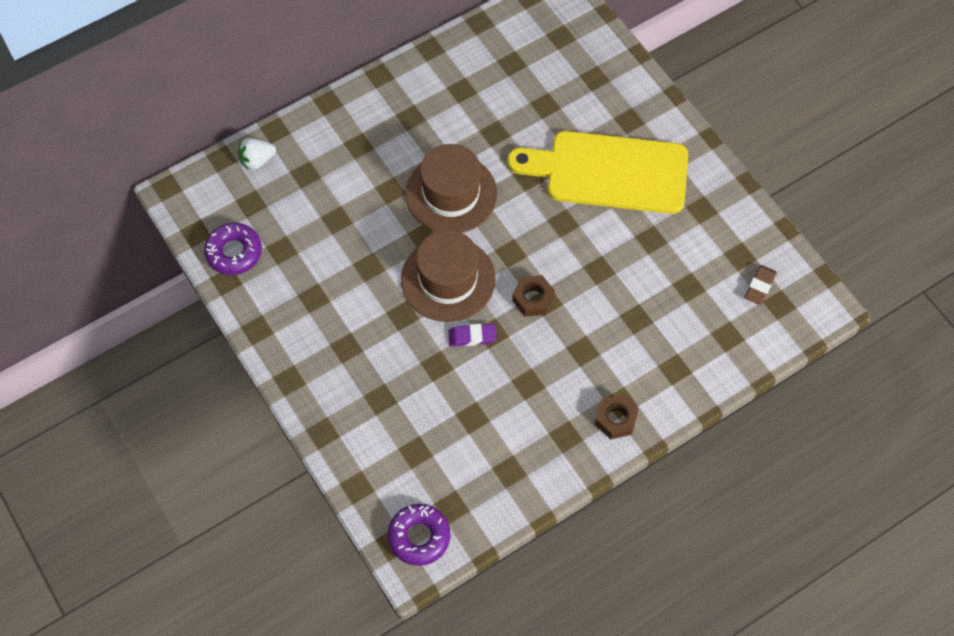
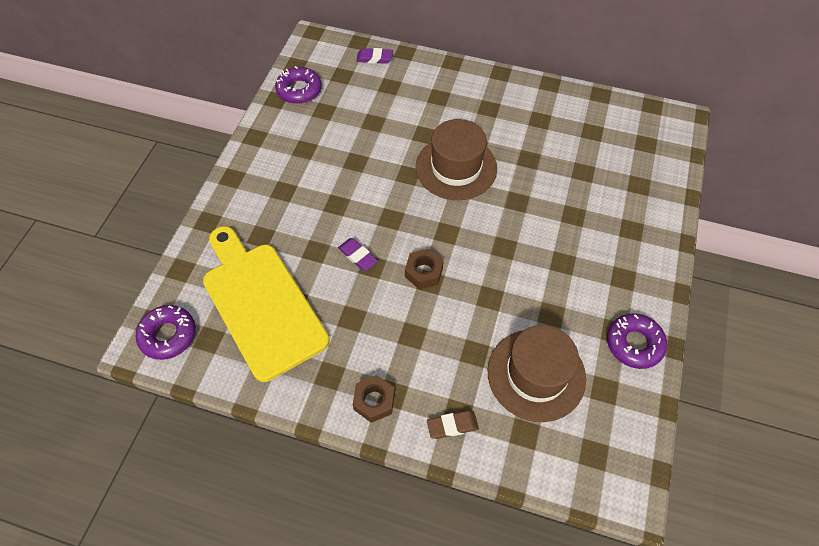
camera: 50 degrees right, 5 degrees down
(257, 160) = (374, 58): white strawberry -> purple eraser
(448, 279) = (389, 211): brown hat -> brown hat (536, 374)
(609, 172) = (575, 247): yellow cutting board -> yellow cutting board (261, 304)
(722, 205) = (634, 344): none -> purple donut
(759, 286) = (593, 426): brown eraser -> brown eraser (452, 426)

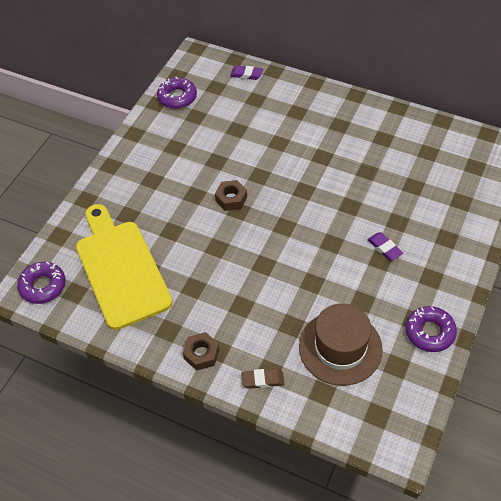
camera: 10 degrees right, 5 degrees down
(358, 256) = (206, 238): purple eraser -> purple eraser (384, 248)
(423, 272) = (259, 257): brown nut -> brown nut (231, 199)
(456, 167) = (302, 173): brown hat -> none

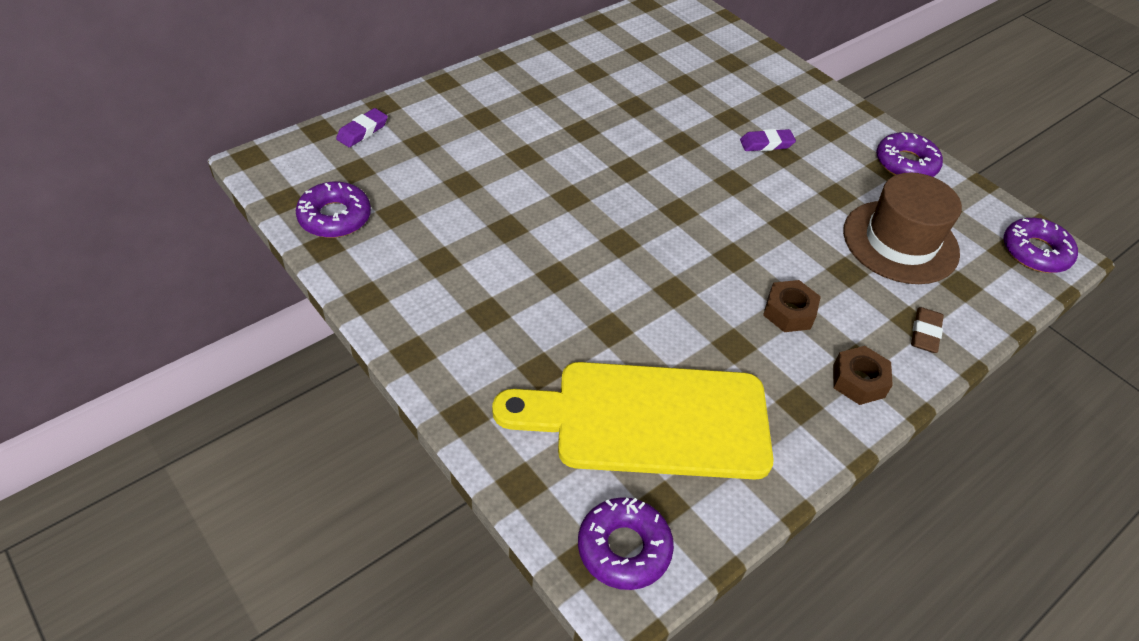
camera: 70 degrees left, 5 degrees down
(231, 199) = (593, 241): brown nut -> brown nut (789, 312)
(390, 433) = (1035, 252): none -> purple donut

